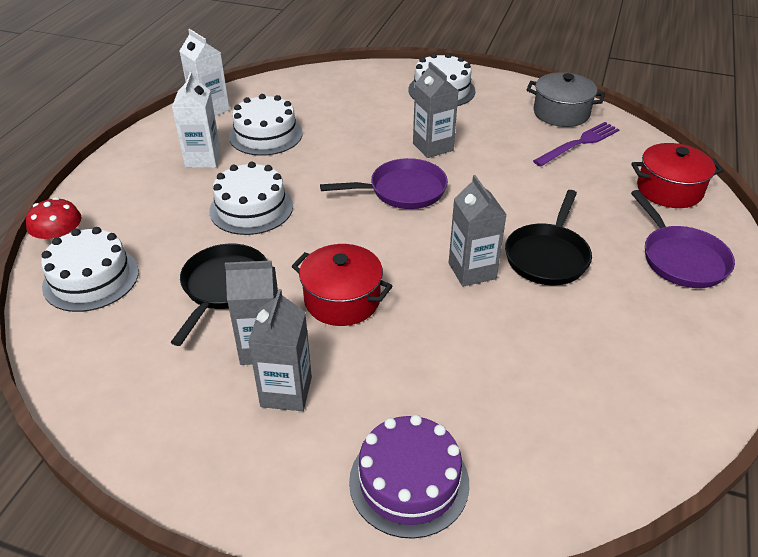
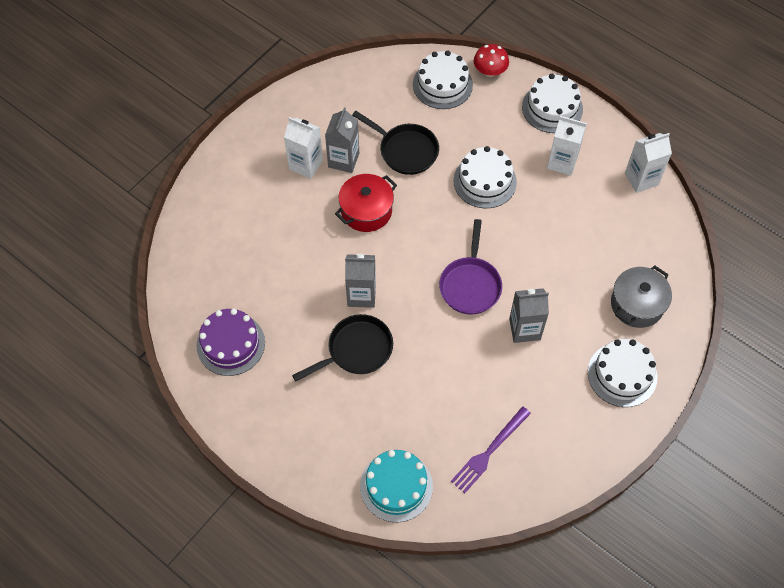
camera: 110 degrees right, 20 degrees up
(266, 135) = (585, 211): white cake -> white cake (552, 108)
(286, 392) = (306, 164): grey carton -> white carton
(409, 482) = (223, 203): purple cake -> purple cake (230, 344)
(548, 256) = (356, 350): black pan -> black pan turned 105 degrees clockwise
(561, 113) = (546, 464): grey pot -> grey pot (637, 304)
(579, 143) = (489, 451): purple fork -> purple fork turned 60 degrees clockwise
(669, 190) = (396, 486): red pot -> turquoise cake
(681, 258) = (316, 440): purple pan -> none

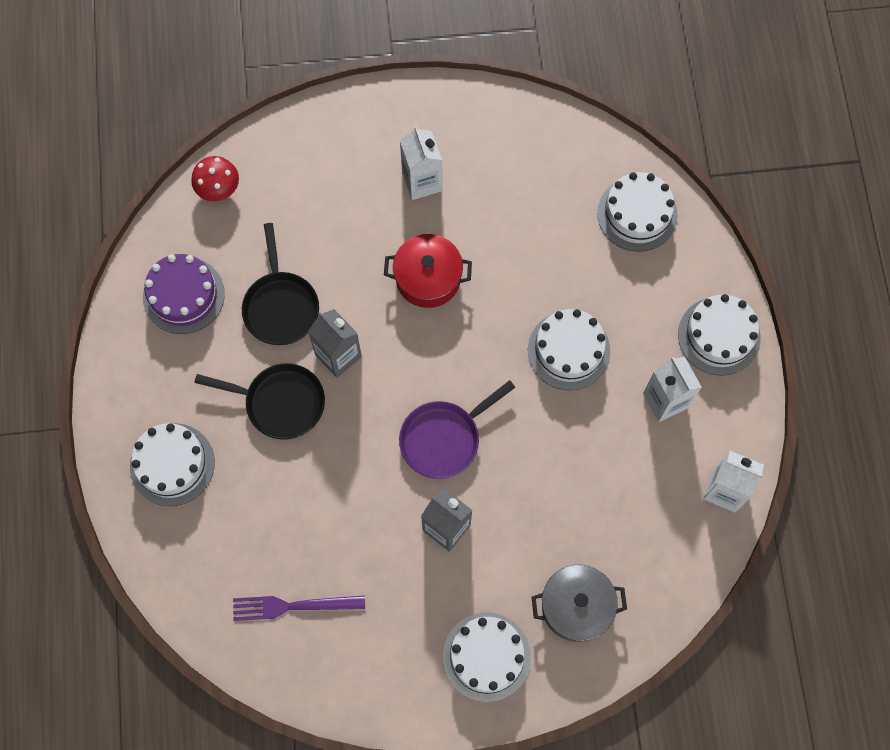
camera: 45 degrees right, 10 degrees up
(330, 443) = (172, 464): none -> white cake
(343, 160) = (460, 208): grey carton -> none
(396, 486) = (185, 557): turquoise cake -> none
(405, 150) = (528, 250): black pan -> black pan (281, 306)
(490, 71) = (699, 241): red mushroom -> red mushroom (218, 188)

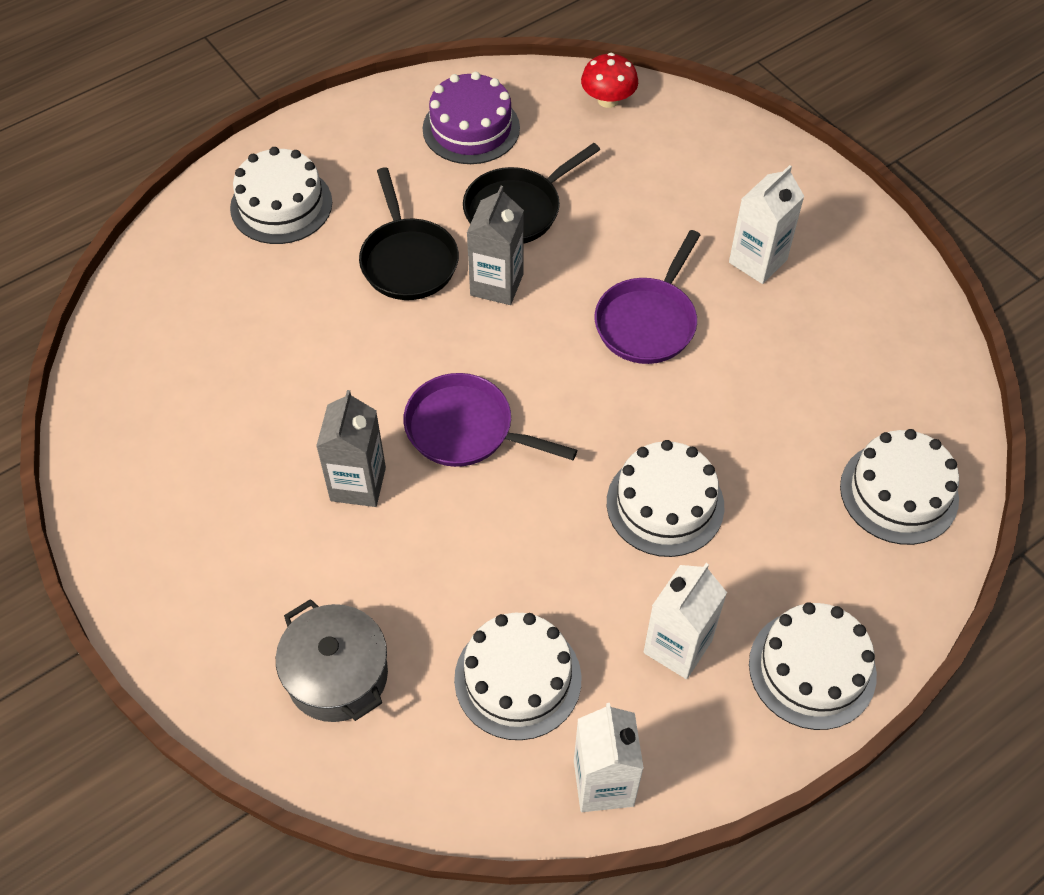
camera: 60 degrees right, 15 degrees down
(293, 606) = (181, 382): purple fork -> none
(428, 278) = (648, 321): red pot -> purple pan
(486, 656) = (219, 604): white cake -> white cake (518, 679)

